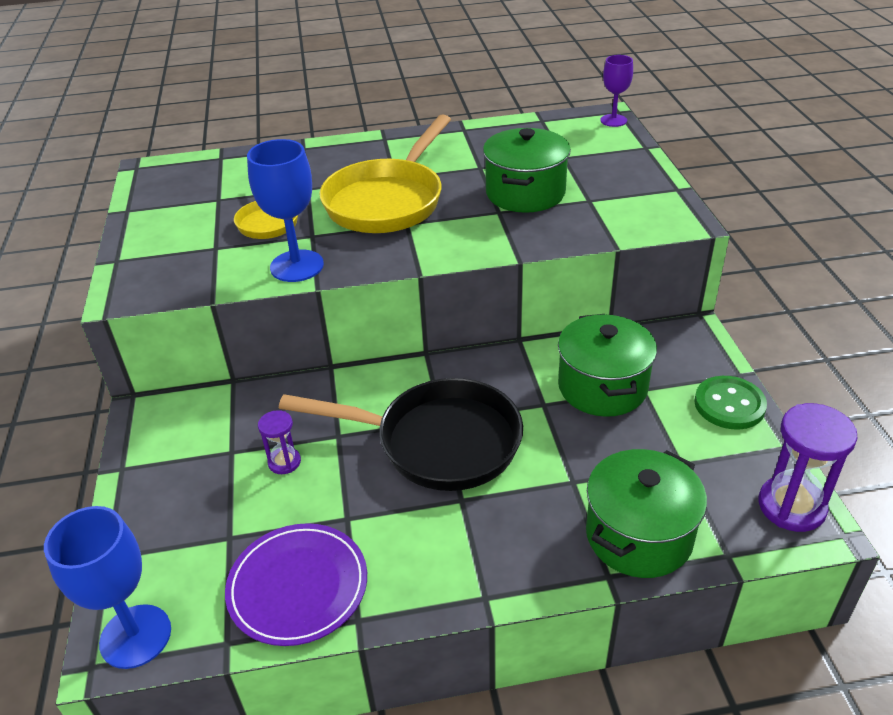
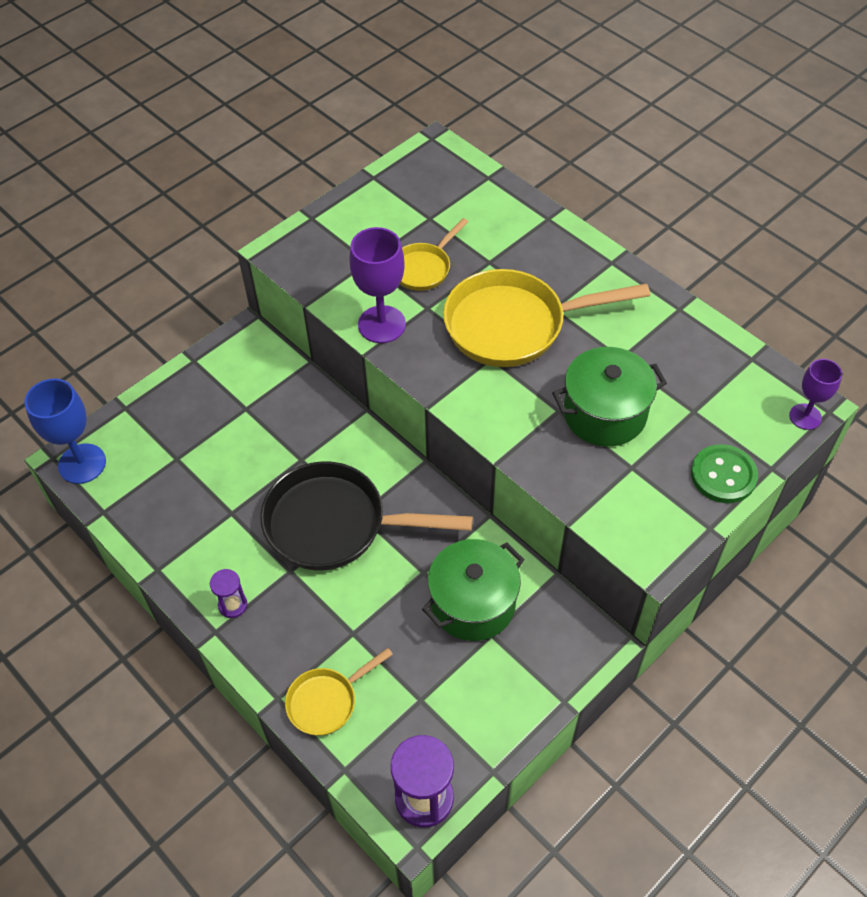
camera: 55 degrees right, 15 degrees up
(284, 462) = (256, 445): purple hourglass -> purple hourglass (233, 605)
(297, 266) = (381, 324): blue goblet -> purple goblet
(298, 586) = (162, 521): purple plate -> none
(438, 442) = (335, 524): black pan -> black pan turned 120 degrees clockwise
(639, 535) = (327, 701): green pot -> yellow pan
(729, 404) = (517, 708): green button -> green button (723, 475)

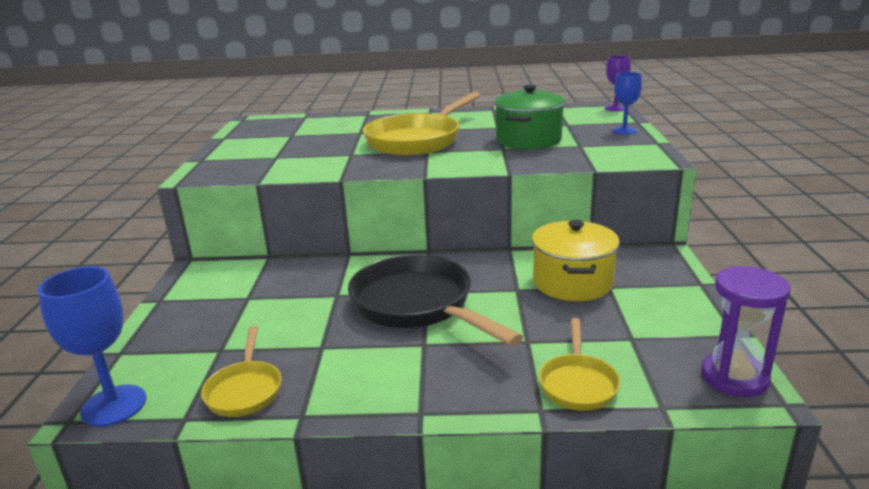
camera: 45 degrees left, 30 degrees down
(233, 605) = (409, 389): purple hourglass -> none
(335, 524) = (417, 306): black pan -> black pan turned 90 degrees clockwise
(381, 324) = (331, 168): purple goblet -> none
(424, 268) = (321, 146): yellow pan -> yellow pan (245, 390)
(473, 603) = (572, 282): green pot -> yellow pot
(723, 475) = (624, 131): green button -> blue goblet

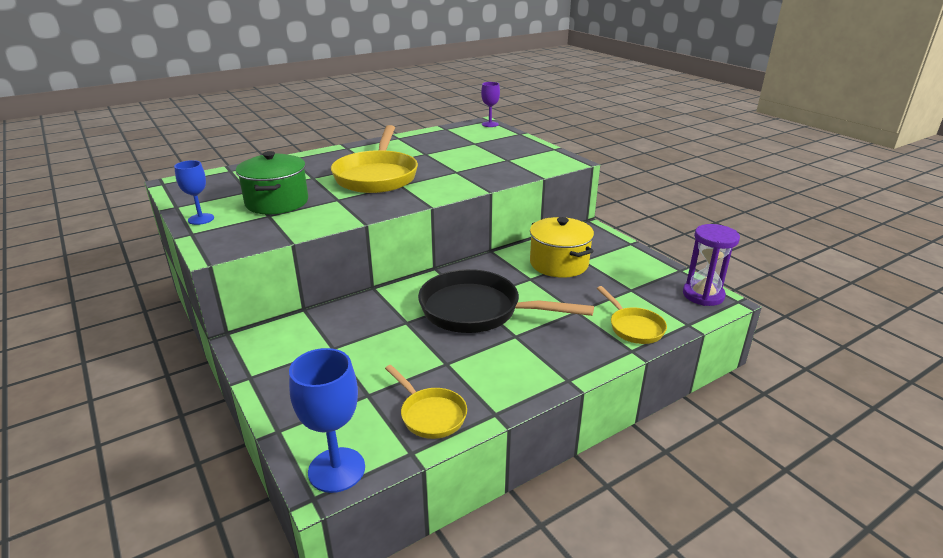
camera: 35 degrees left, 5 degrees up
(528, 140) = (465, 161): green pot -> green pot (277, 202)
(624, 131) = (520, 142): blue goblet -> blue goblet (201, 219)

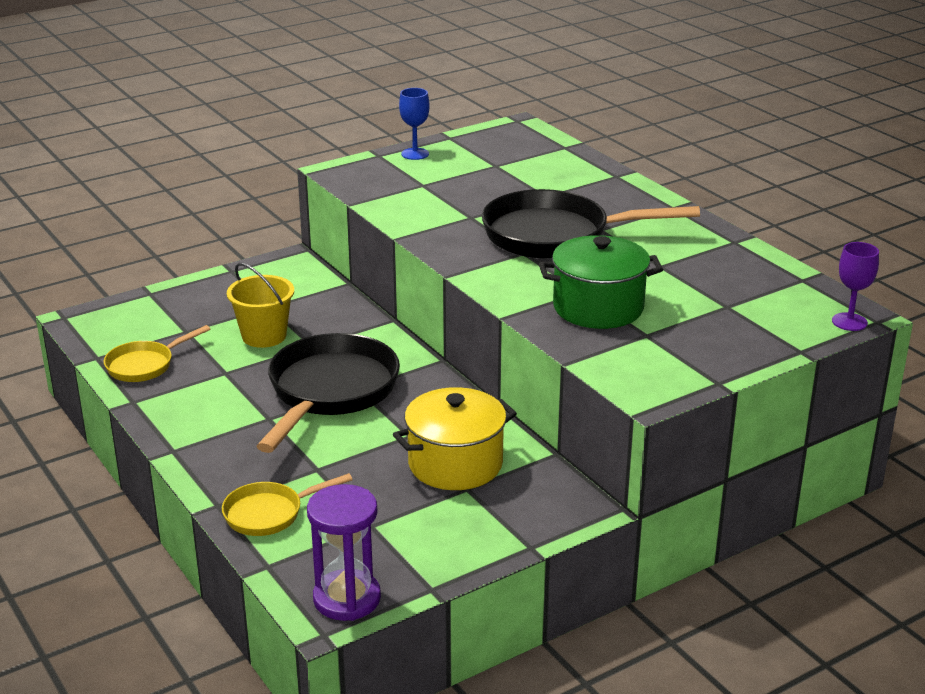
camera: 90 degrees right, 0 degrees up
(277, 202) = (461, 185): green pot -> green pot (598, 308)
(336, 470) = (91, 324): blue goblet -> none
(377, 176) = (555, 235): yellow pan -> black pan
(386, 347) = (264, 336): none -> yellow bucket

